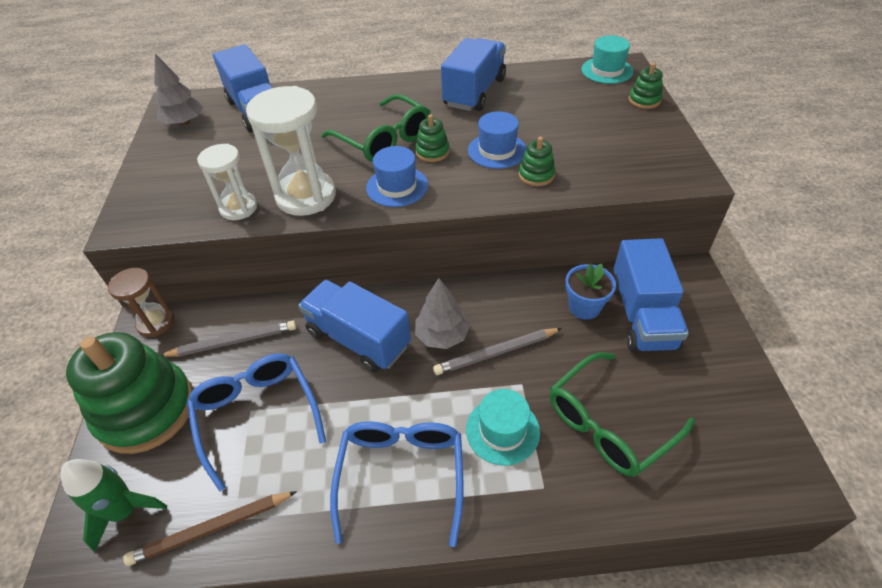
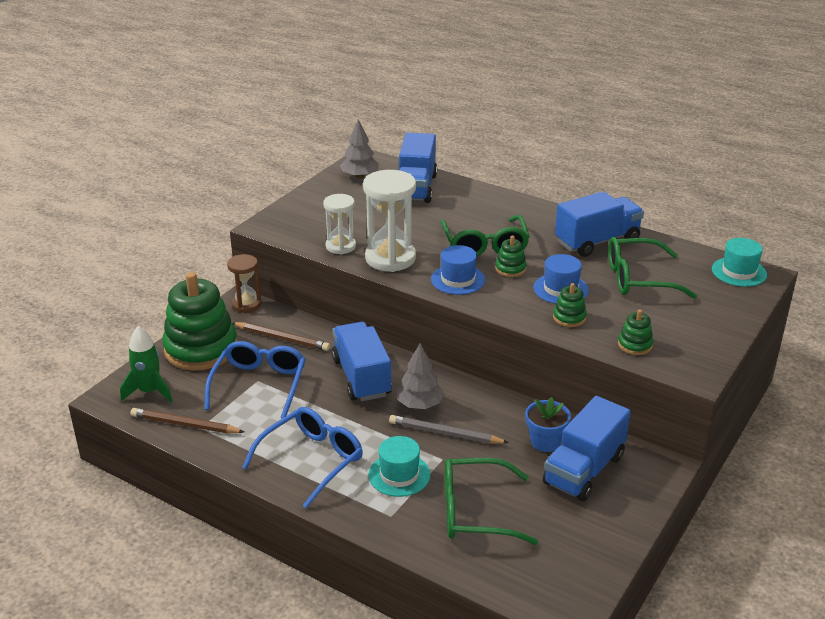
camera: 35 degrees right, 15 degrees down
(233, 342) = (282, 338): grey pencil -> brown pencil
(545, 110) = (639, 279): none -> green glasses
(644, 100) = (738, 307): green stacking toy -> green stacking toy (635, 345)

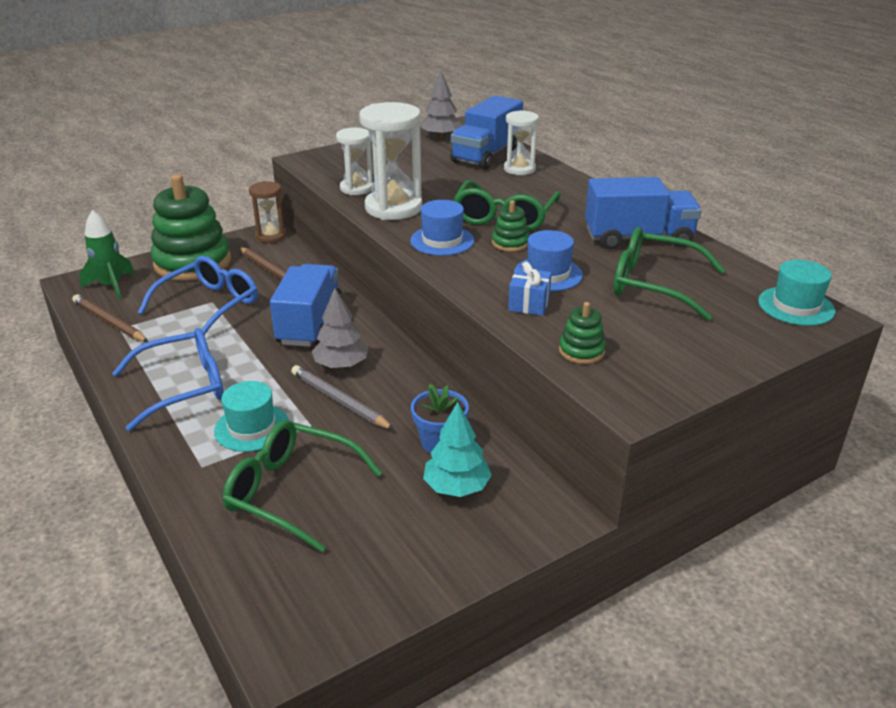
camera: 25 degrees right, 0 degrees up
(455, 196) = (519, 169): none -> white hourglass
(569, 317) = (529, 304): green stacking toy -> blue gift
(584, 470) = (457, 487): blue truck -> turquoise tree

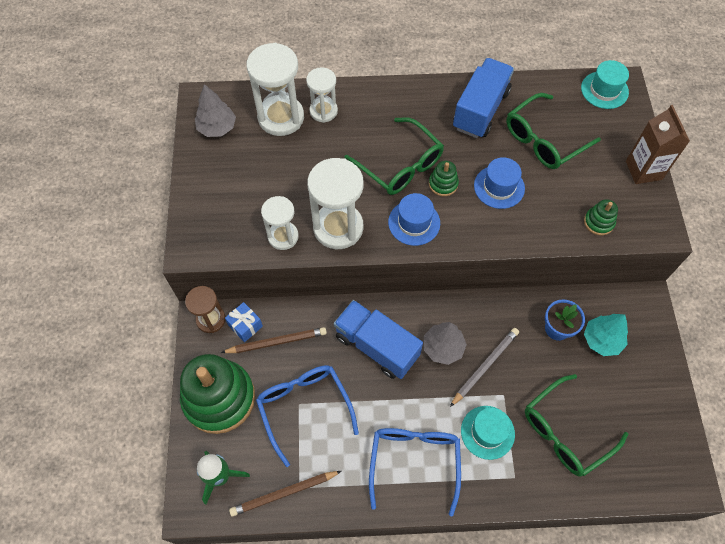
camera: 60 degrees left, 30 degrees up
(339, 401) = (485, 366): grey pencil -> grey pencil turned 150 degrees clockwise
(486, 155) = (281, 117): blue truck -> white hourglass
(529, 304) = (531, 219): blue gift -> blue gift (245, 326)
(712, 366) = (643, 170): none -> brown carton

